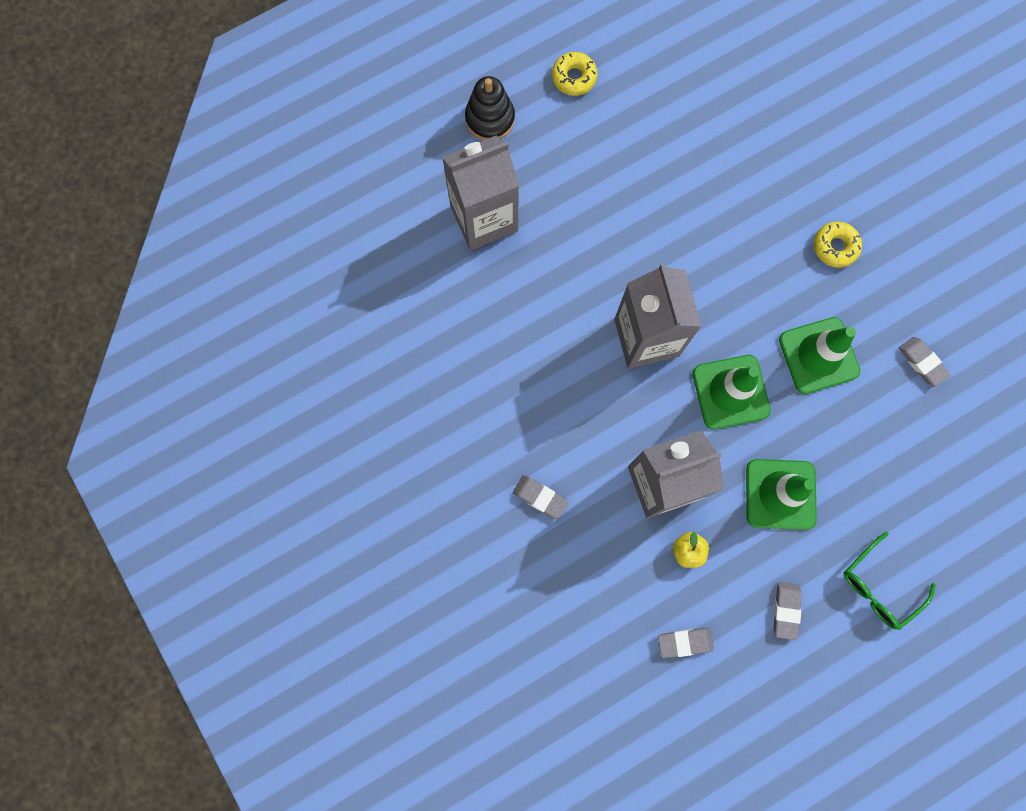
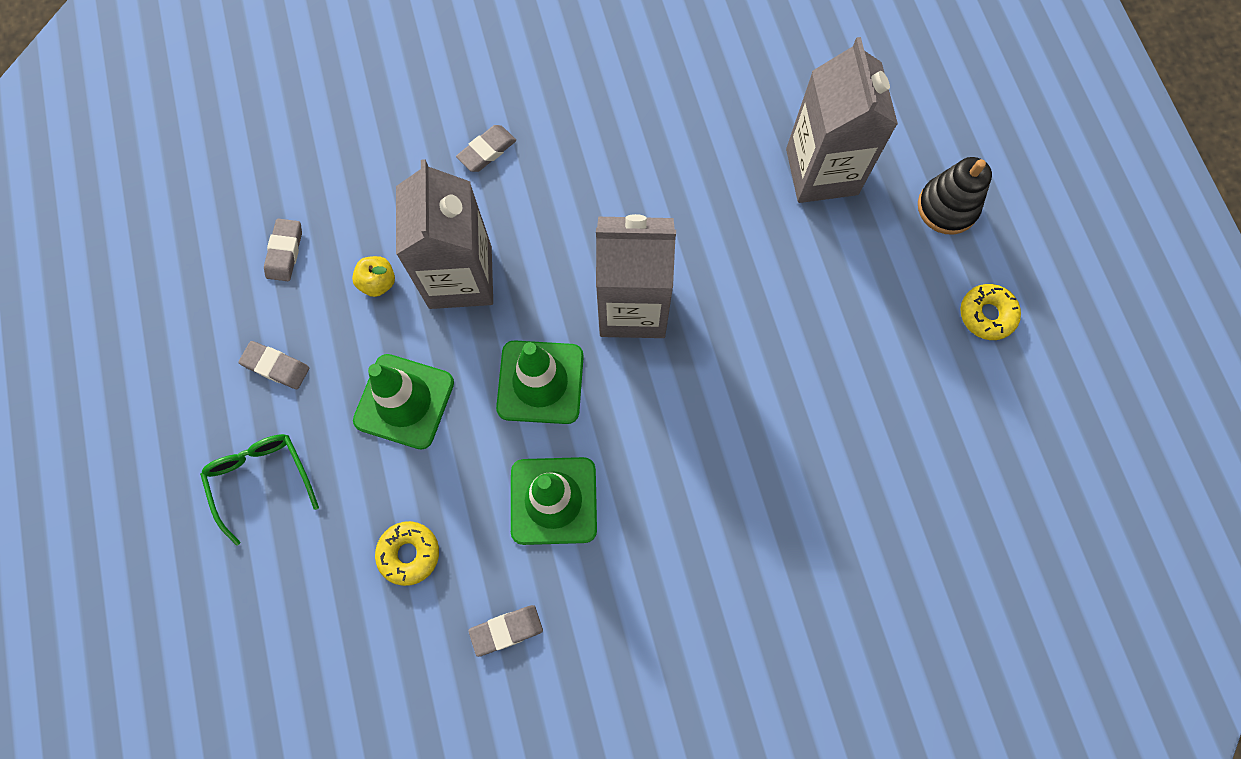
camera: 105 degrees right, 5 degrees down
(835, 247) = (688, 569): yellow donut -> yellow donut (409, 554)

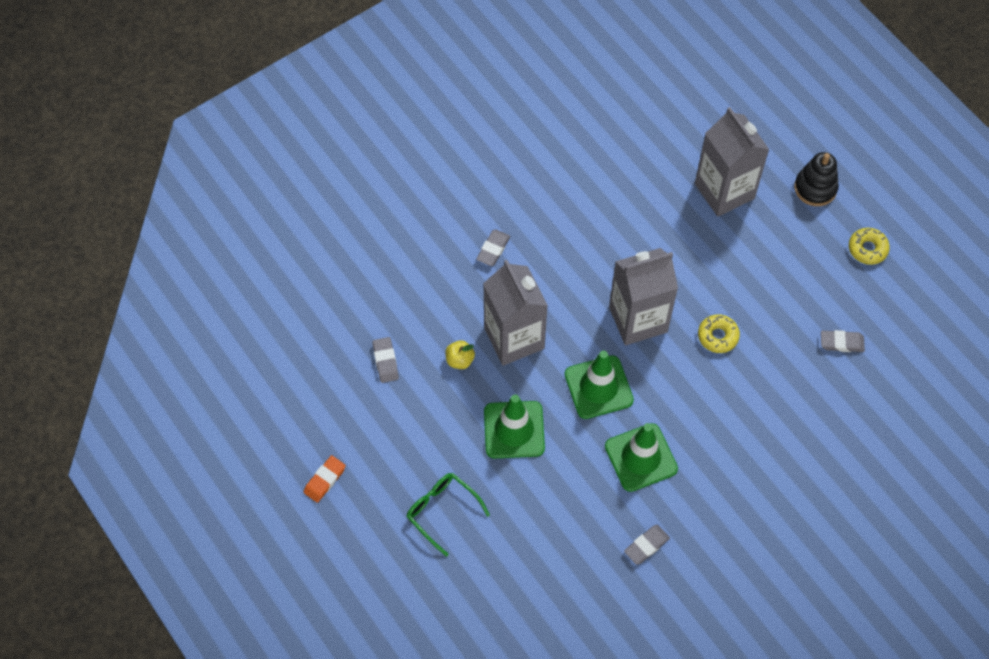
camera: 20 degrees left, 10 degrees down
(135, 383) = (325, 480): none -> orange eraser
(276, 366) = (416, 437): grey eraser -> grey eraser (841, 343)
(409, 554) = (562, 522): yellow donut -> yellow donut (718, 336)

